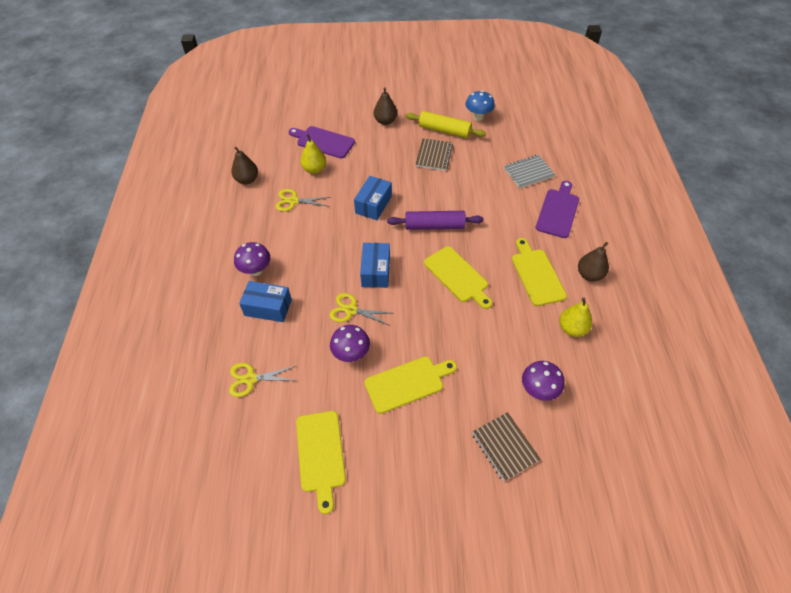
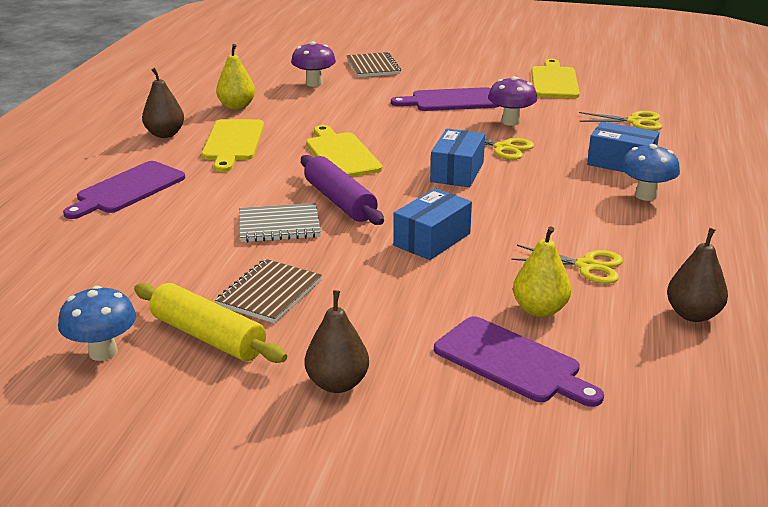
camera: 165 degrees left, 25 degrees down
(256, 270) = (645, 195): purple mushroom -> blue mushroom
(407, 383) = (451, 101): yellow cutting board -> purple cutting board
(434, 226) = (340, 201): purple rolling pin -> purple rolling pin turned 45 degrees clockwise
(528, 172) = (114, 240): grey notebook -> grey notebook (279, 225)

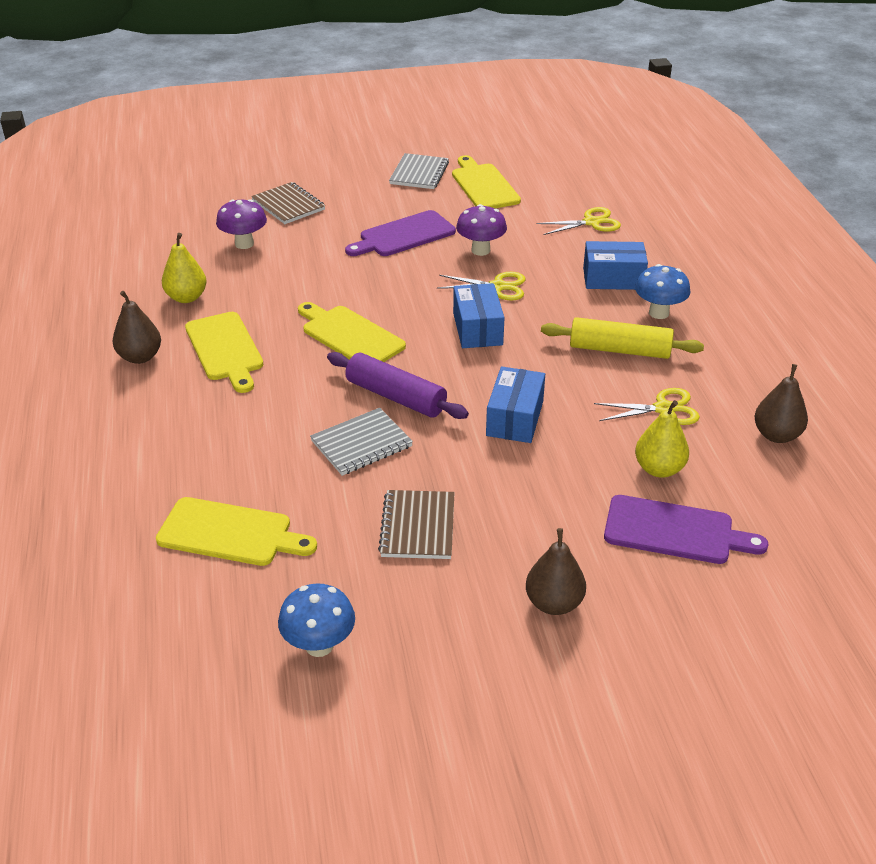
camera: 25 degrees left, 10 degrees up
(114, 257) = (230, 533): none -> yellow cutting board
(128, 189) = (166, 443): purple cutting board -> none
(208, 336) = (402, 594): yellow rolling pin -> yellow rolling pin (619, 350)
(503, 65) = (419, 173): none -> grey notebook

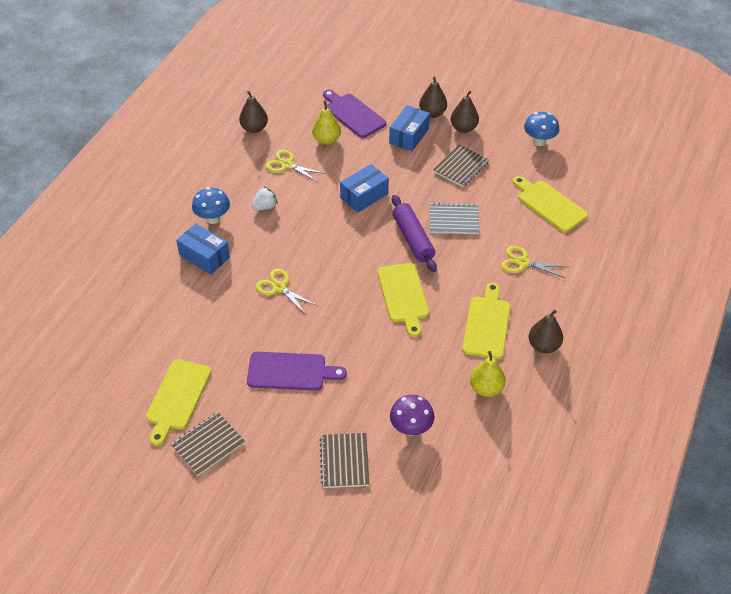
camera: 145 degrees left, 10 degrees up
(419, 173) = (208, 445): grey notebook -> brown notebook
(474, 601) = (463, 128): none -> brown pear
(477, 329) = (325, 261): blue box -> blue box (409, 136)
(480, 250) = (255, 326): purple mushroom -> none
(591, 222) = (154, 312): yellow scissors -> yellow scissors (523, 262)
(619, 350) = (265, 207): yellow rolling pin -> white strawberry

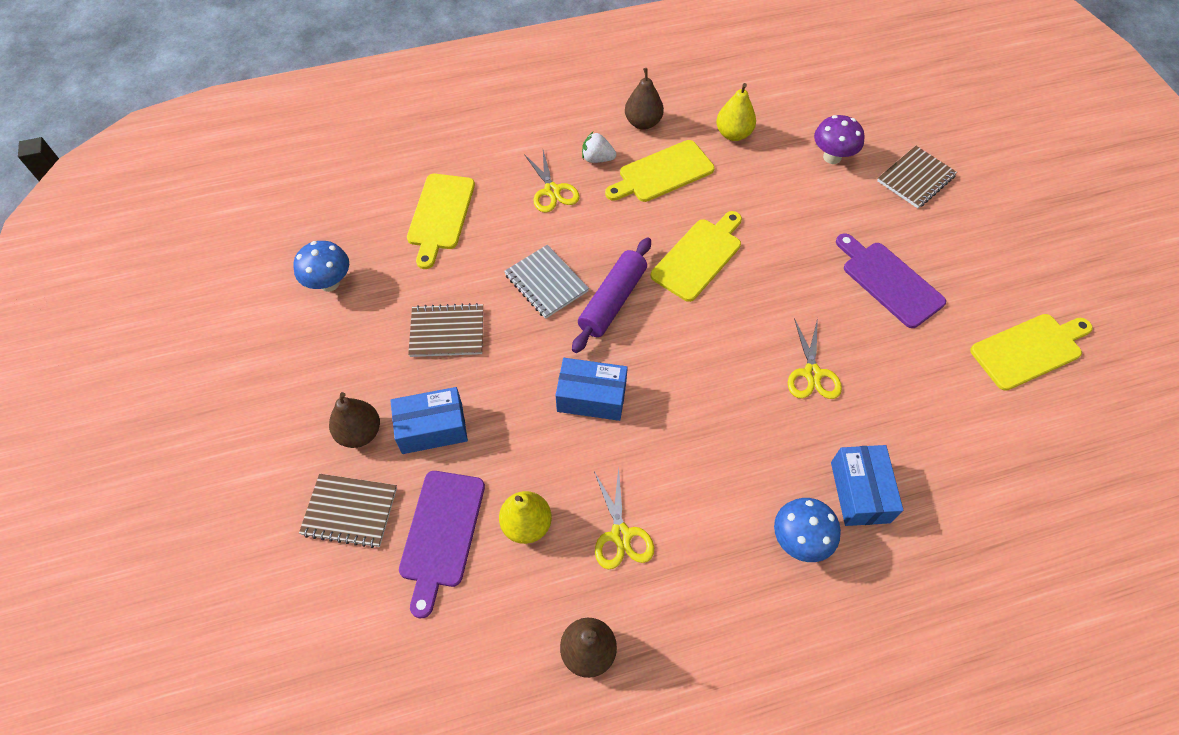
camera: 130 degrees left, 10 degrees up
(208, 445) = (1031, 283): brown notebook -> brown notebook (350, 511)
(265, 207) = (718, 494): white strawberry -> white strawberry (597, 159)
(463, 128) = (365, 376): brown pear -> none

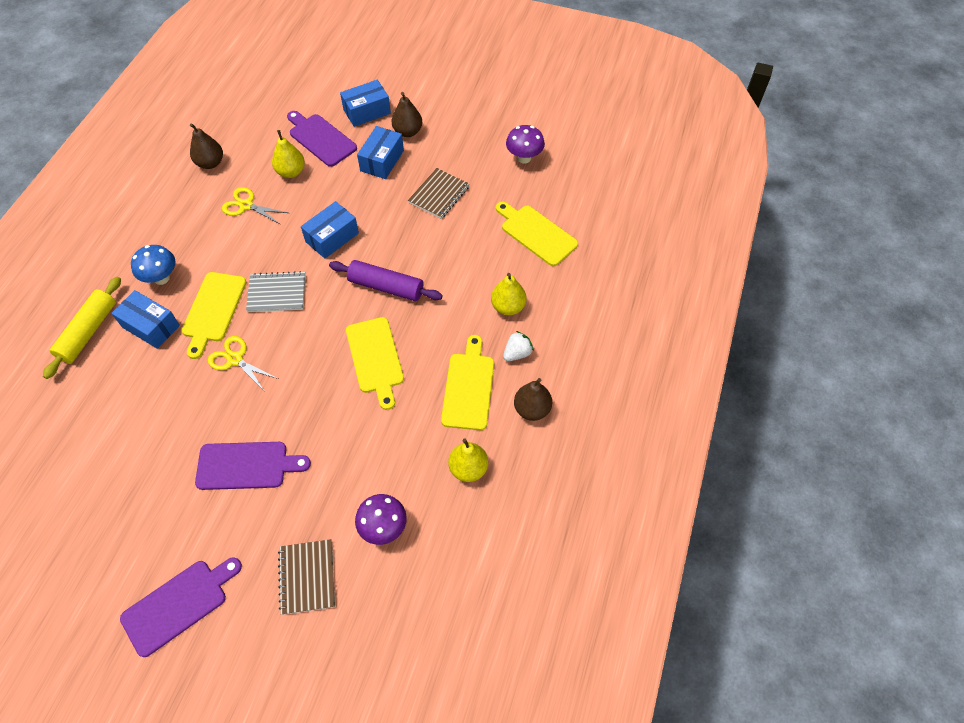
camera: 125 degrees right, 0 degrees up
(329, 283) = (524, 158): blue mushroom -> purple mushroom
(350, 511) = (367, 111): brown notebook -> blue box
(546, 283) = (431, 260): grey notebook -> grey notebook (277, 293)
(552, 191) = (508, 307): yellow scissors -> yellow pear
(612, 301) = (386, 287): purple rolling pin -> purple rolling pin turned 45 degrees counterclockwise
(930, 556) = (88, 332): none -> yellow rolling pin
(1025, 243) = (178, 604): none -> purple cutting board
(1029, 350) = (115, 511): yellow cutting board -> yellow cutting board (213, 310)

